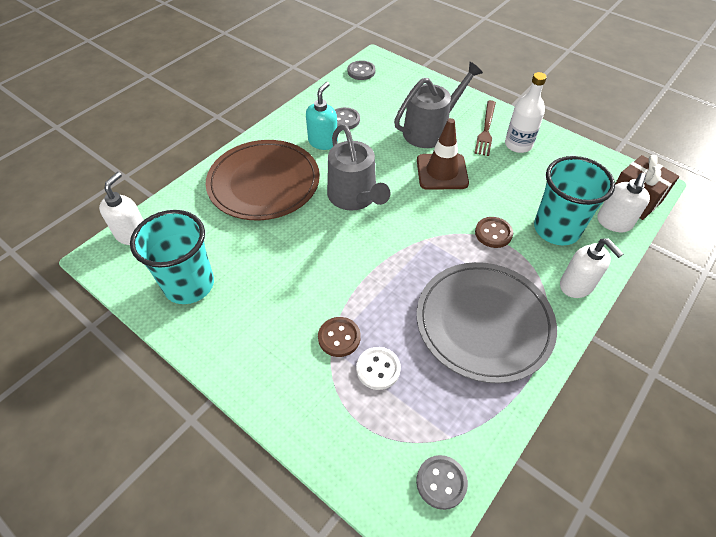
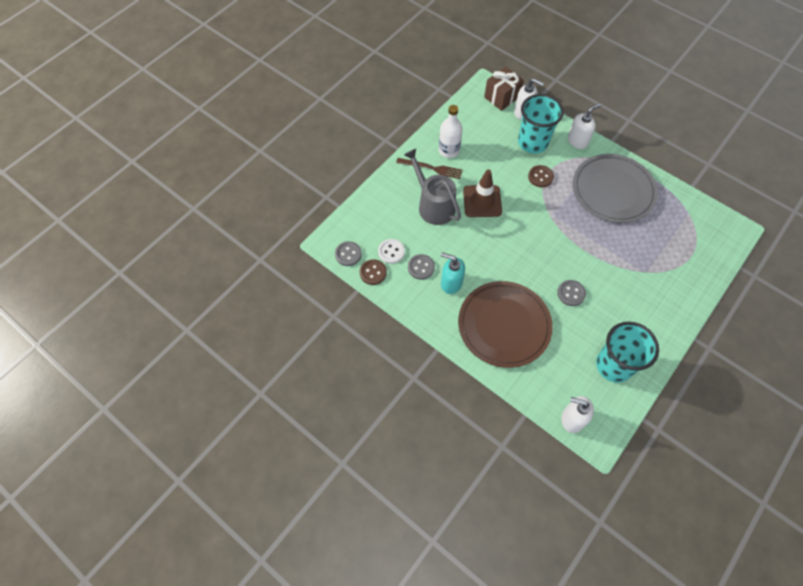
camera: 90 degrees left, 10 degrees up
(339, 337) = (638, 267): brown button -> brown button (373, 272)
(354, 197) = (514, 259): grey watering can -> none
(378, 369) = (655, 246): white button -> white button (391, 252)
(441, 482) = (713, 220): grey button -> grey button (571, 293)

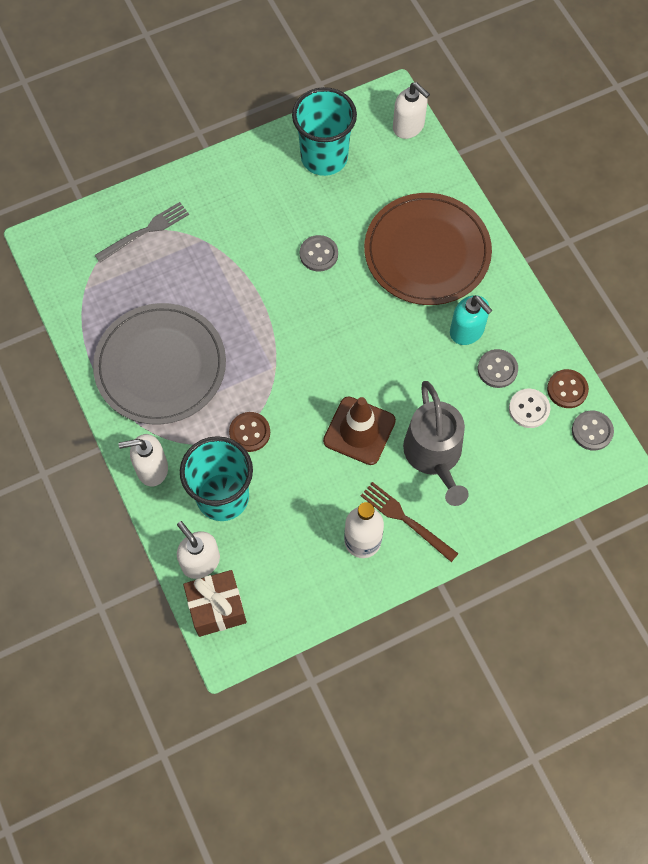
camera: 155 degrees left, 5 degrees up
(684, 262) = (145, 231): none -> grey fork

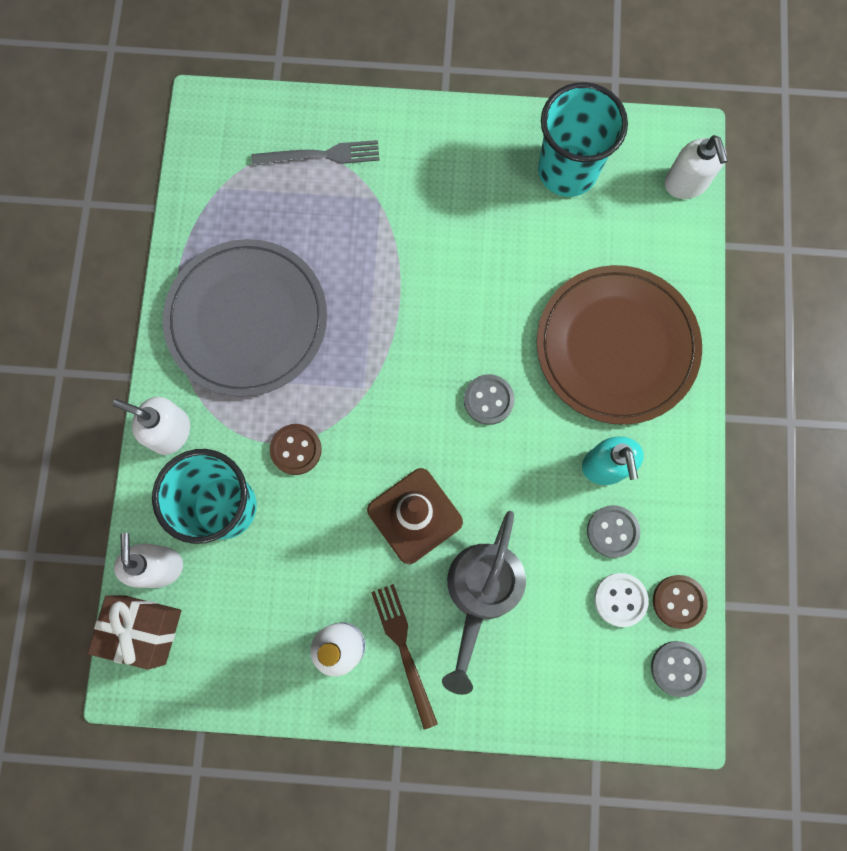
camera: 30 degrees right, 10 degrees up
(318, 254) = (493, 283): grey button -> grey button (488, 400)

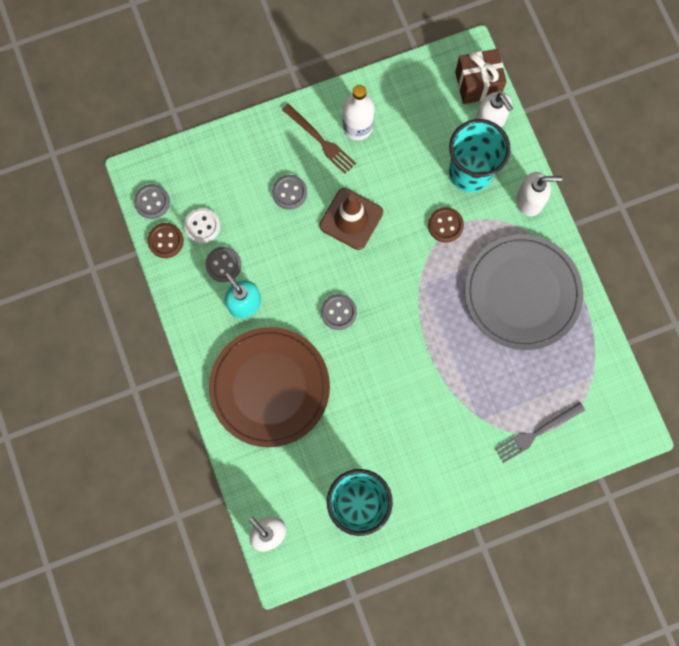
camera: 155 degrees right, 0 degrees up
(481, 592) = (289, 192): grey watering can -> grey button

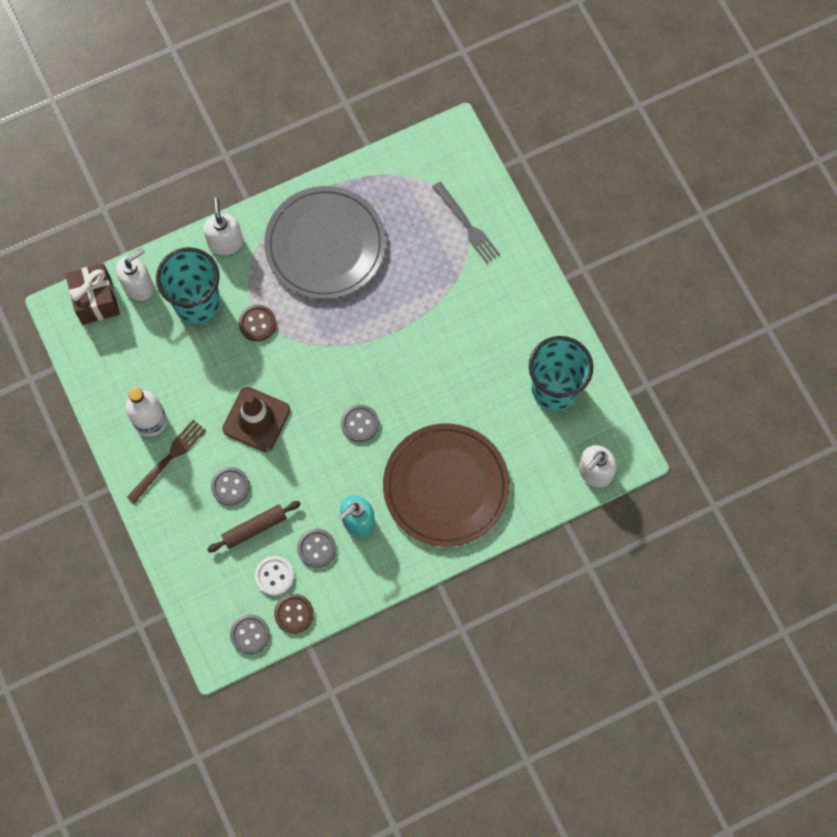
camera: 95 degrees left, 5 degrees down
(248, 211) = (255, 528): none -> brown rolling pin

